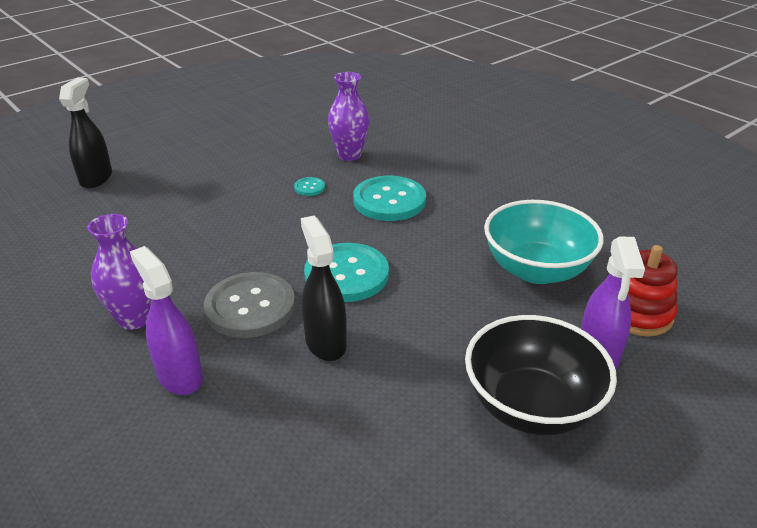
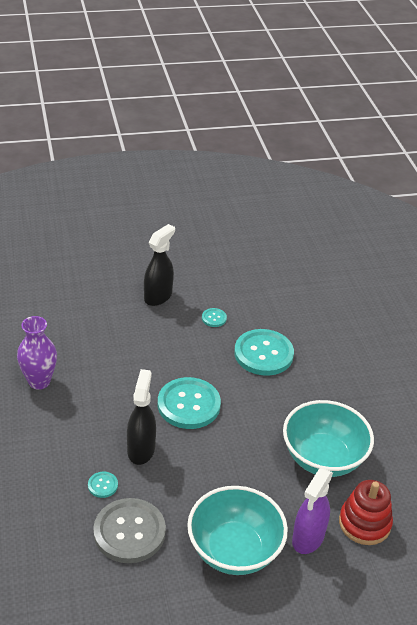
camera: 25 degrees right, 5 degrees up
(96, 178) = (73, 251): black spray bottle -> black spray bottle (158, 296)
(179, 376) = (44, 433): purple spray bottle -> none
(250, 307) = (112, 403): grey button -> grey button (129, 532)
(306, 404) = (103, 485): none -> turquoise button
(349, 155) = (265, 298): purple vase -> none
(531, 406) = (234, 550): black bowl -> turquoise bowl

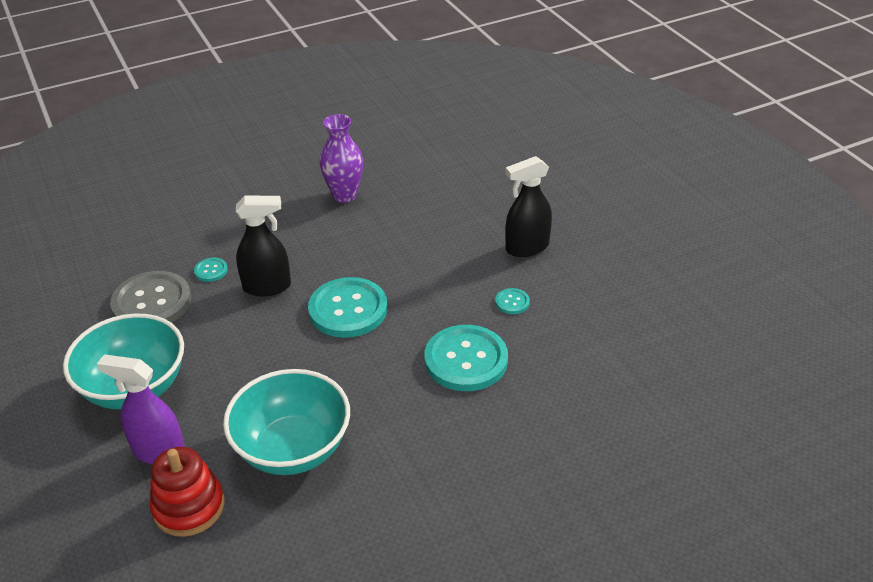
camera: 80 degrees right, 0 degrees up
(158, 296) = (527, 247): black spray bottle -> black spray bottle turned 135 degrees clockwise

